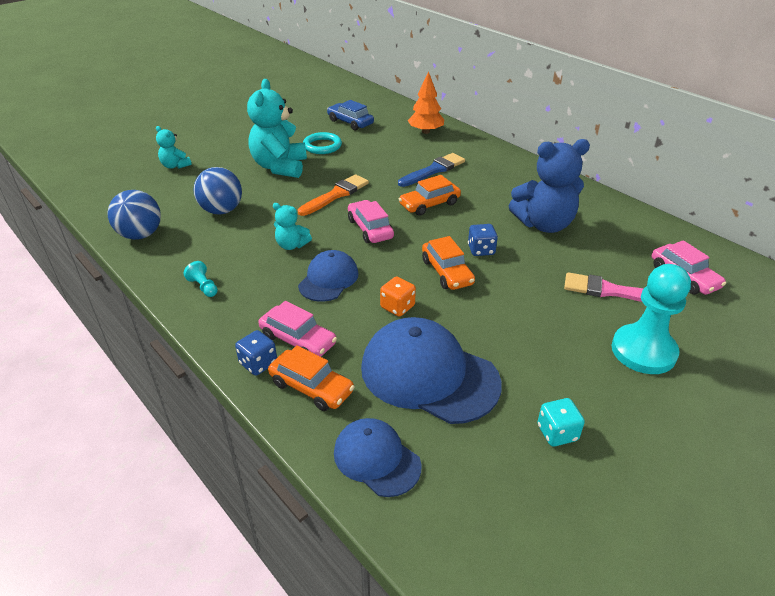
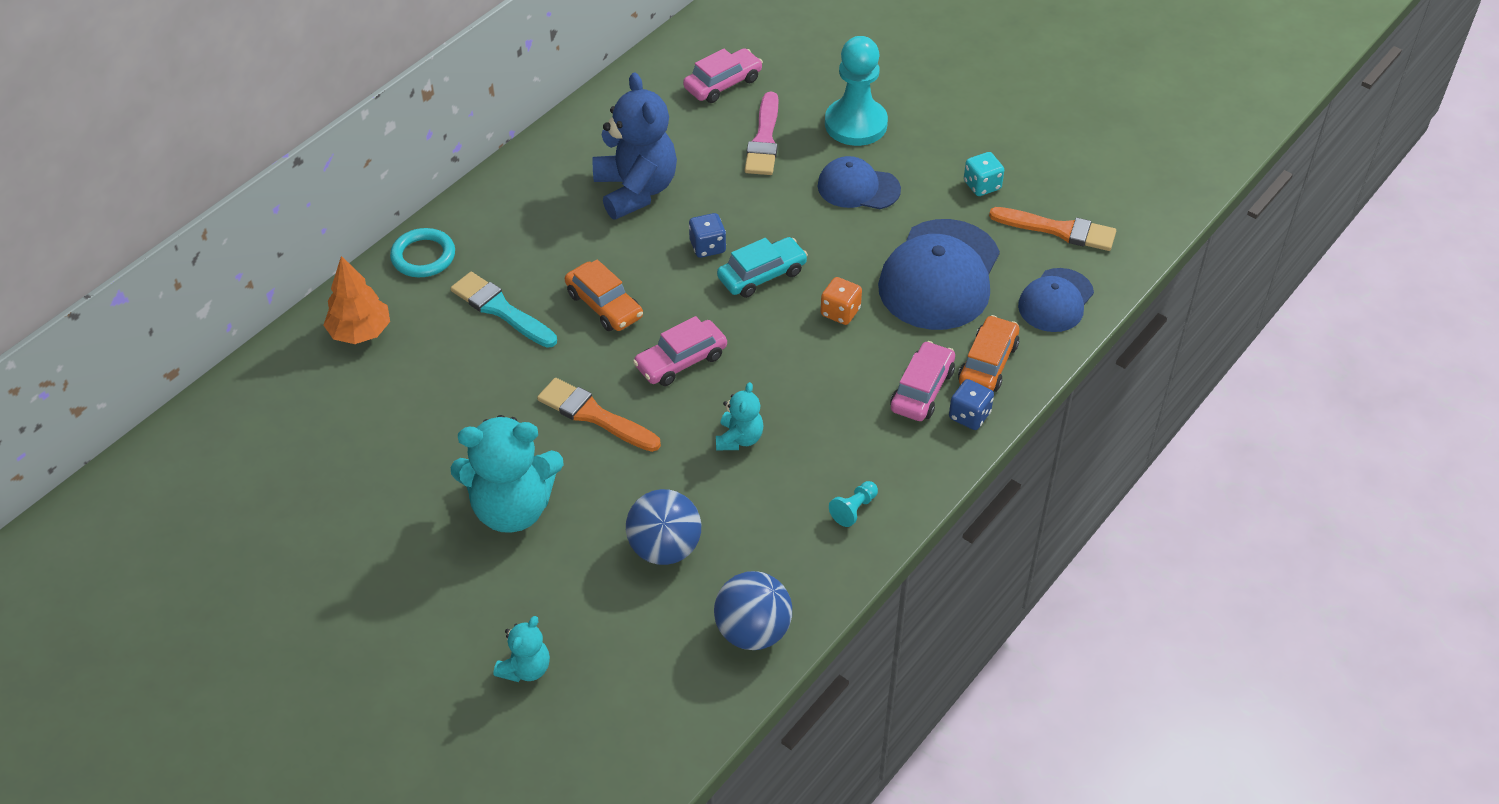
camera: 100 degrees left, 10 degrees up
(322, 146) = (428, 466): turquoise ring -> turquoise ring (423, 256)
(328, 279) = (805, 384): blue cap -> blue cap (858, 188)
(350, 122) = (325, 443): blue car -> none
(433, 170) = (500, 309): blue brush -> turquoise brush
(447, 272) = (762, 275): orange car -> turquoise car
(483, 488) = (1059, 230): none -> orange brush

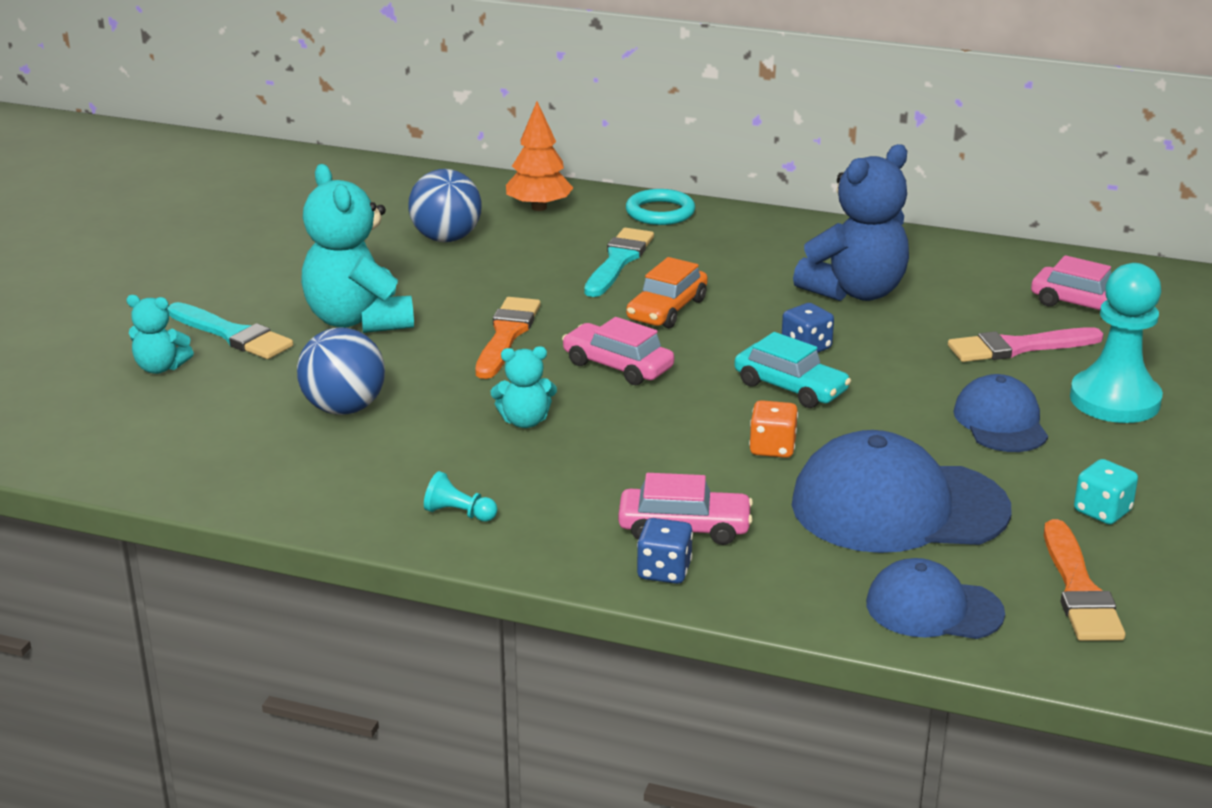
camera: 70 degrees right, 20 degrees down
(490, 605) = (232, 334): none -> turquoise brush
(753, 631) = (250, 481): blue ball -> blue ball (446, 238)
(988, 363) = (768, 570): orange car -> none

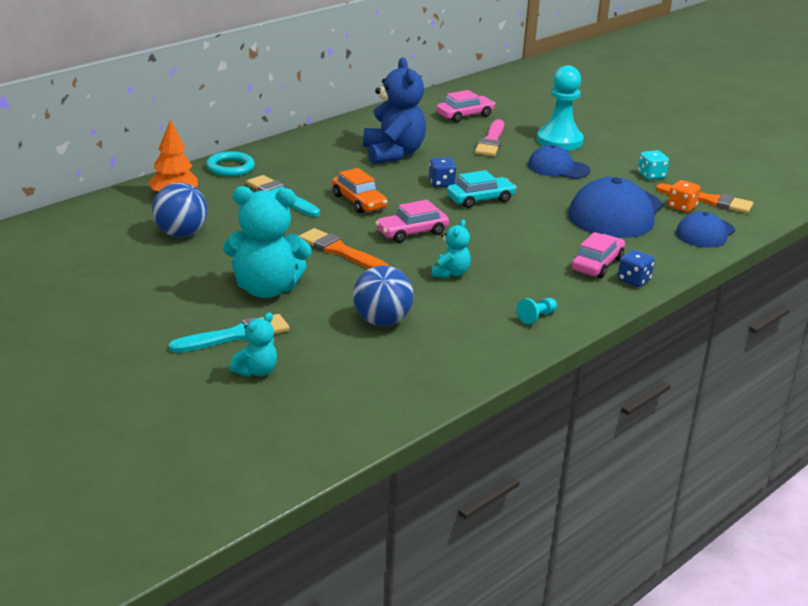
camera: 65 degrees left, 0 degrees up
(772, 448) = (537, 222): orange dice -> orange dice (682, 207)

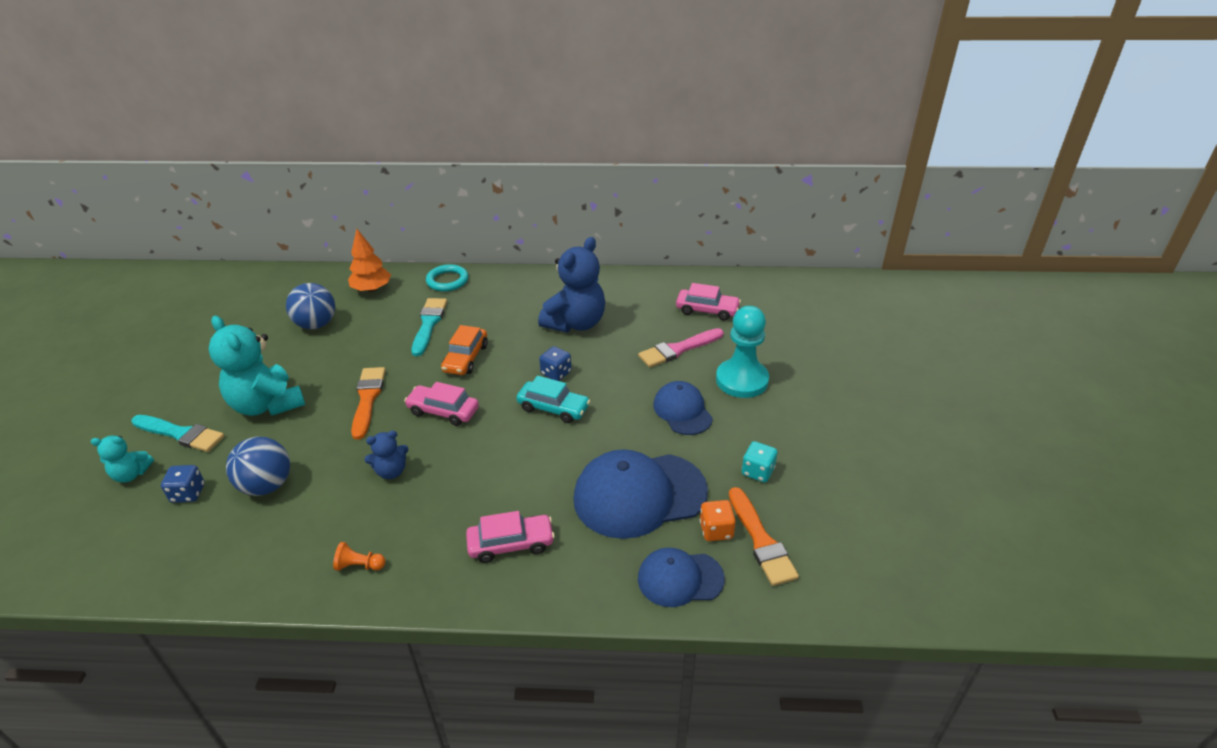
camera: 50 degrees right, 10 degrees up
(450, 273) = (391, 471): turquoise teddy bear -> blue teddy bear
(536, 317) = (359, 565): turquoise pawn -> orange pawn
(634, 280) = (505, 586): blue dice -> blue dice (188, 493)

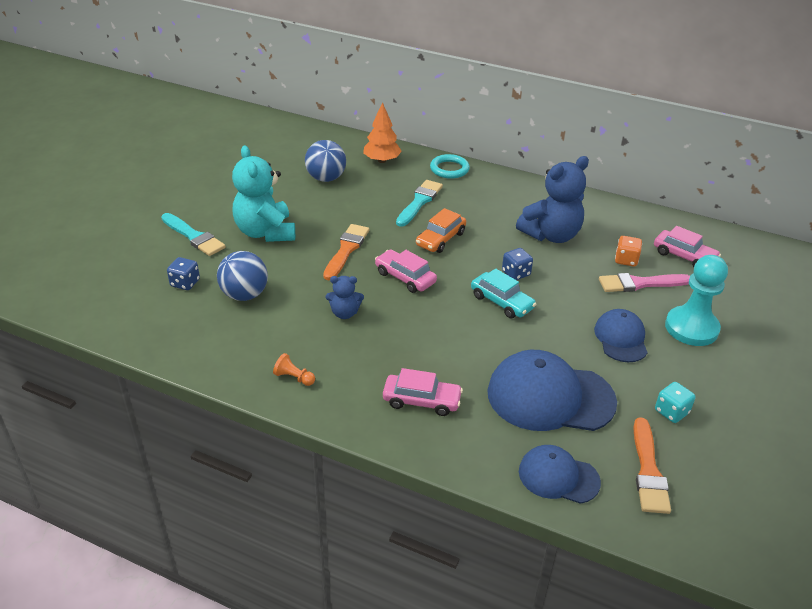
camera: 20 degrees right, 0 degrees up
(131, 474) = (149, 257): turquoise teddy bear -> none
(716, 530) = (609, 448): orange dice -> orange dice (626, 260)

